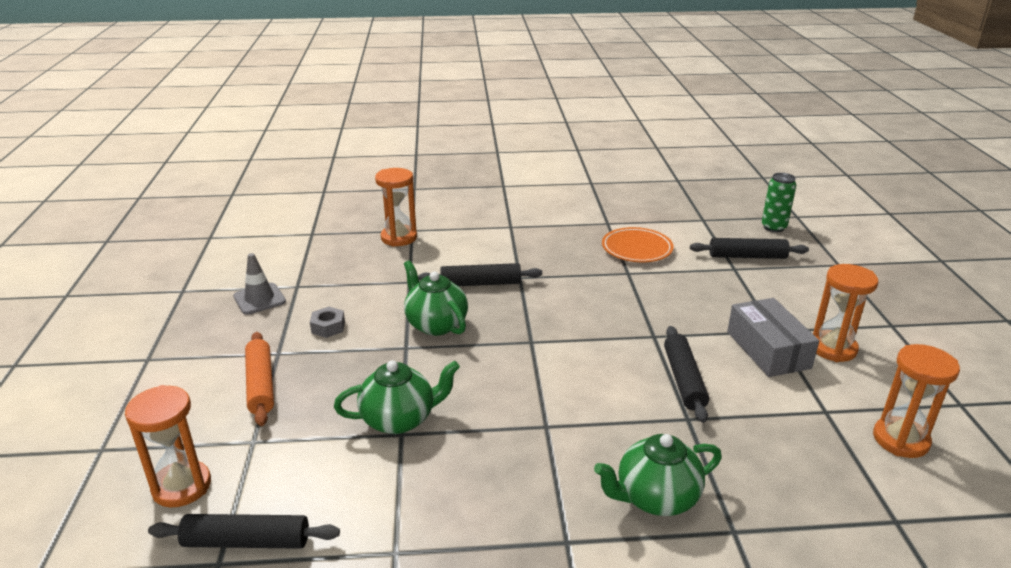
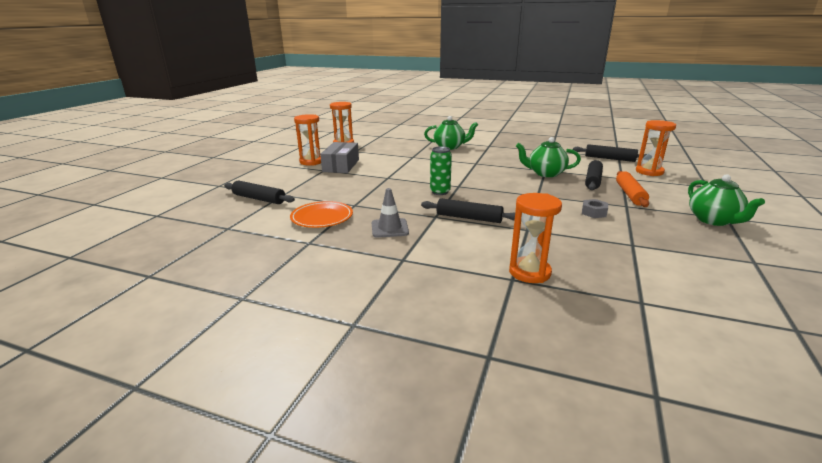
camera: 155 degrees left, 5 degrees down
(259, 299) = (663, 240): grey traffic cone -> grey traffic cone (389, 228)
(435, 324) = (514, 202): green teapot -> green teapot (714, 220)
(684, 380) = (397, 164): black rolling pin -> black rolling pin (593, 180)
(773, 227) = (194, 211): green can -> green can (440, 192)

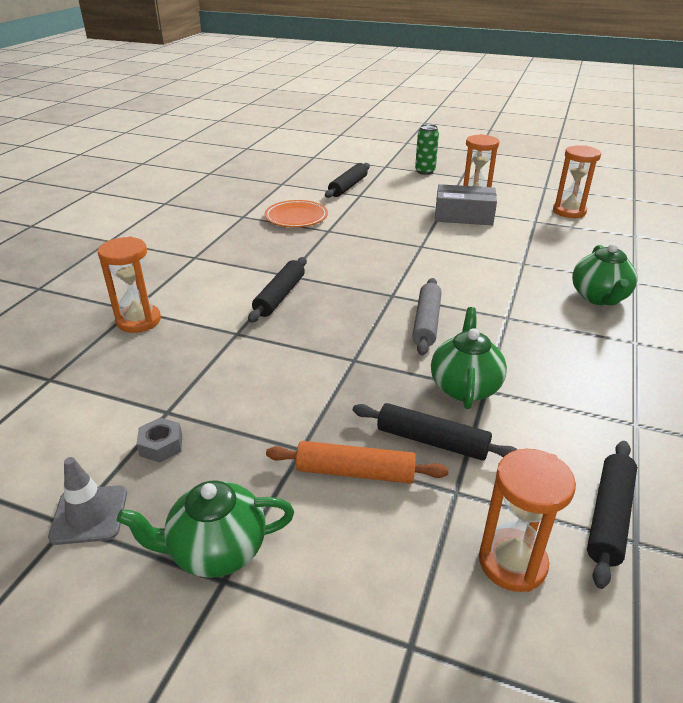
camera: 90 degrees right, 10 degrees up
(389, 228) = (263, 250): grey traffic cone -> grey traffic cone (89, 515)
(440, 192) = (367, 280): green can -> green can (425, 171)
(488, 179) = (426, 322): none -> grey rolling pin
(593, 213) = (278, 403): grey nut -> grey nut (161, 445)

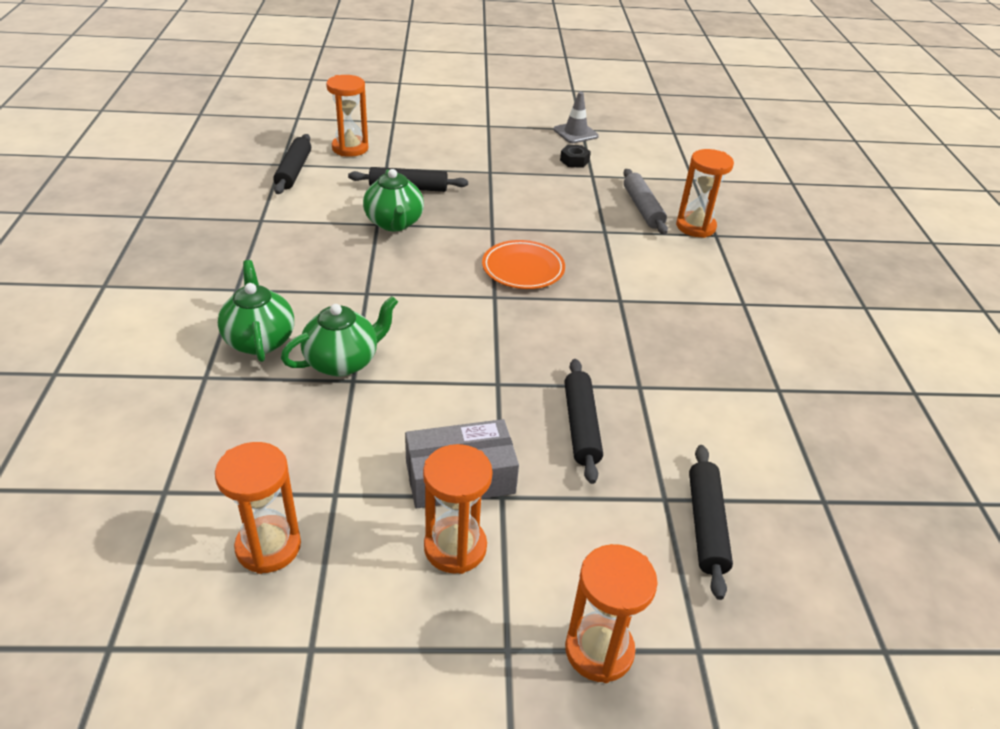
camera: 155 degrees right, 5 degrees up
(161, 445) = (574, 161): grey nut -> black nut
(216, 550) = (500, 132): green teapot -> green teapot (343, 361)
(280, 296) = (604, 273): black rolling pin -> black rolling pin (581, 426)
(296, 217) = (707, 406): orange plate -> orange plate (523, 269)
(355, 472) = (449, 167): orange rolling pin -> none
(425, 171) = (599, 650): green can -> orange hourglass
(426, 322) = (445, 272): grey rolling pin -> grey rolling pin (642, 208)

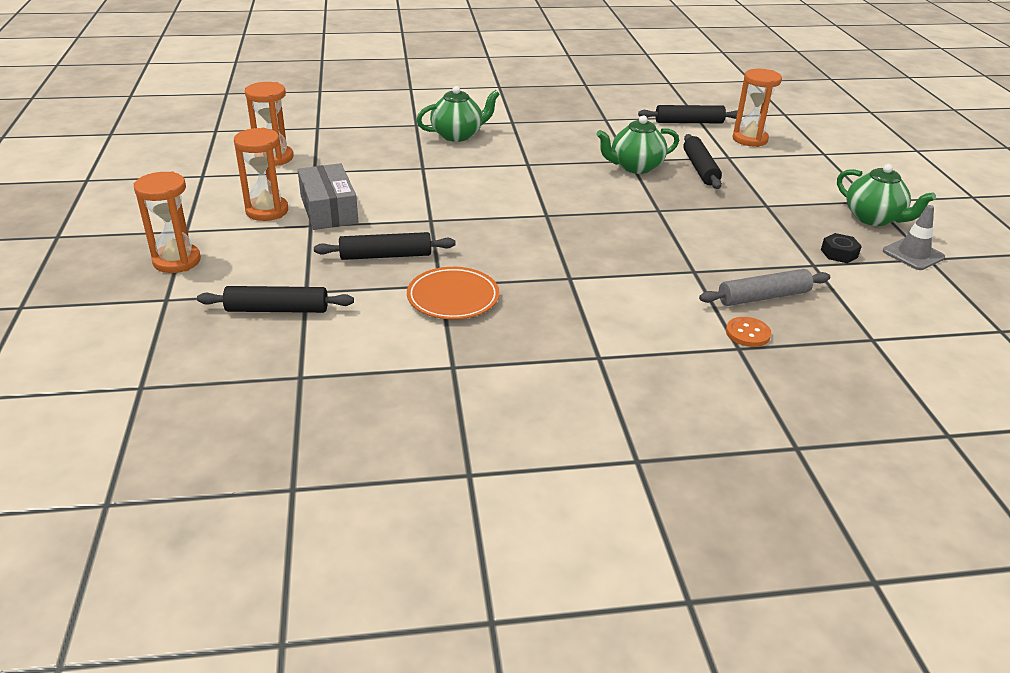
camera: 85 degrees right, 5 degrees down
(343, 361) = (442, 163): green teapot -> green teapot (874, 218)
(523, 269) = (597, 227): orange plate -> orange plate (453, 297)
(695, 227) = (748, 333): orange hourglass -> orange button

